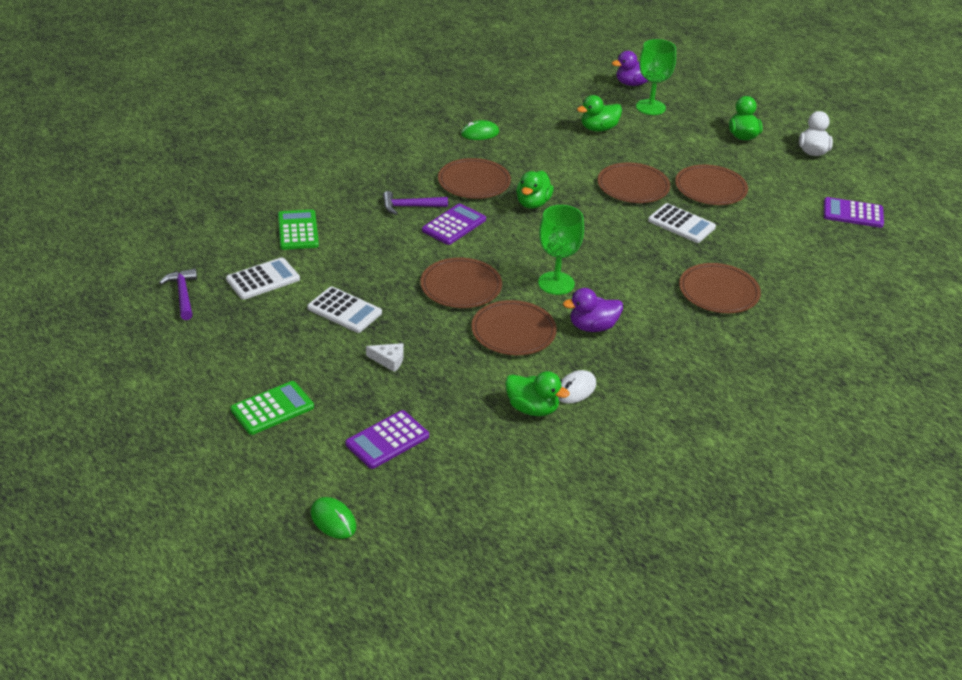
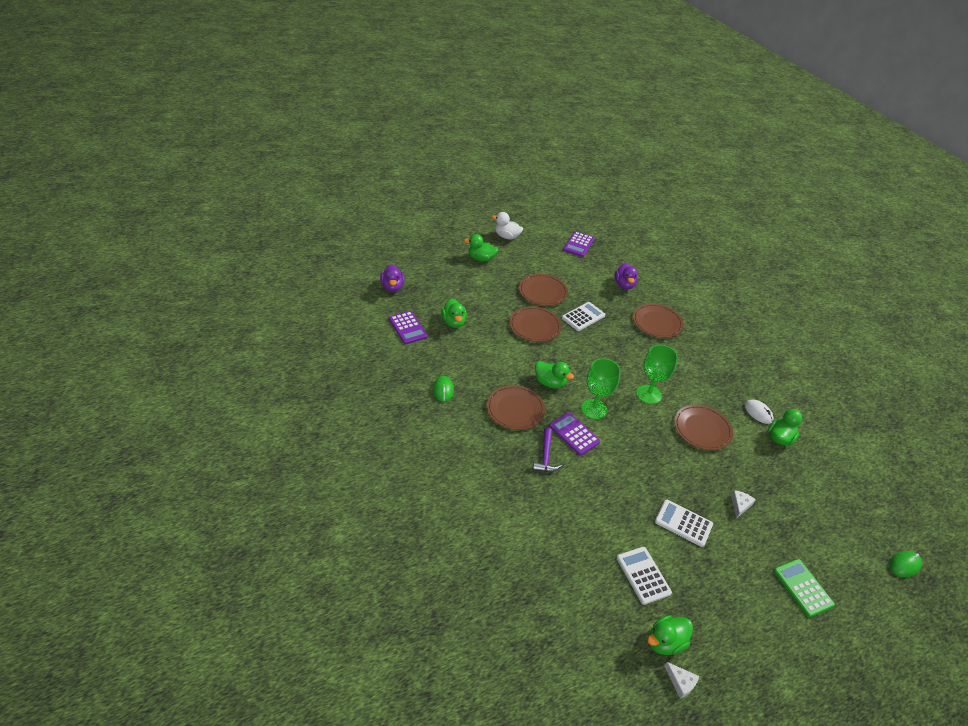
camera: 80 degrees left, 5 degrees up
(138, 305) = (681, 682): none -> white cheese
(183, 294) = (665, 642): purple hammer -> green duck
(298, 230) = (573, 540): green calculator -> none
(344, 310) = (683, 523): white calculator -> white calculator turned 105 degrees counterclockwise
(387, 440) = (823, 521): purple calculator -> purple calculator (408, 328)
(461, 286) = (652, 446): brown plate -> none
(592, 327) = (695, 388): purple duck -> purple duck (624, 285)
(650, 107) = (430, 288): green goblet -> green goblet (594, 409)

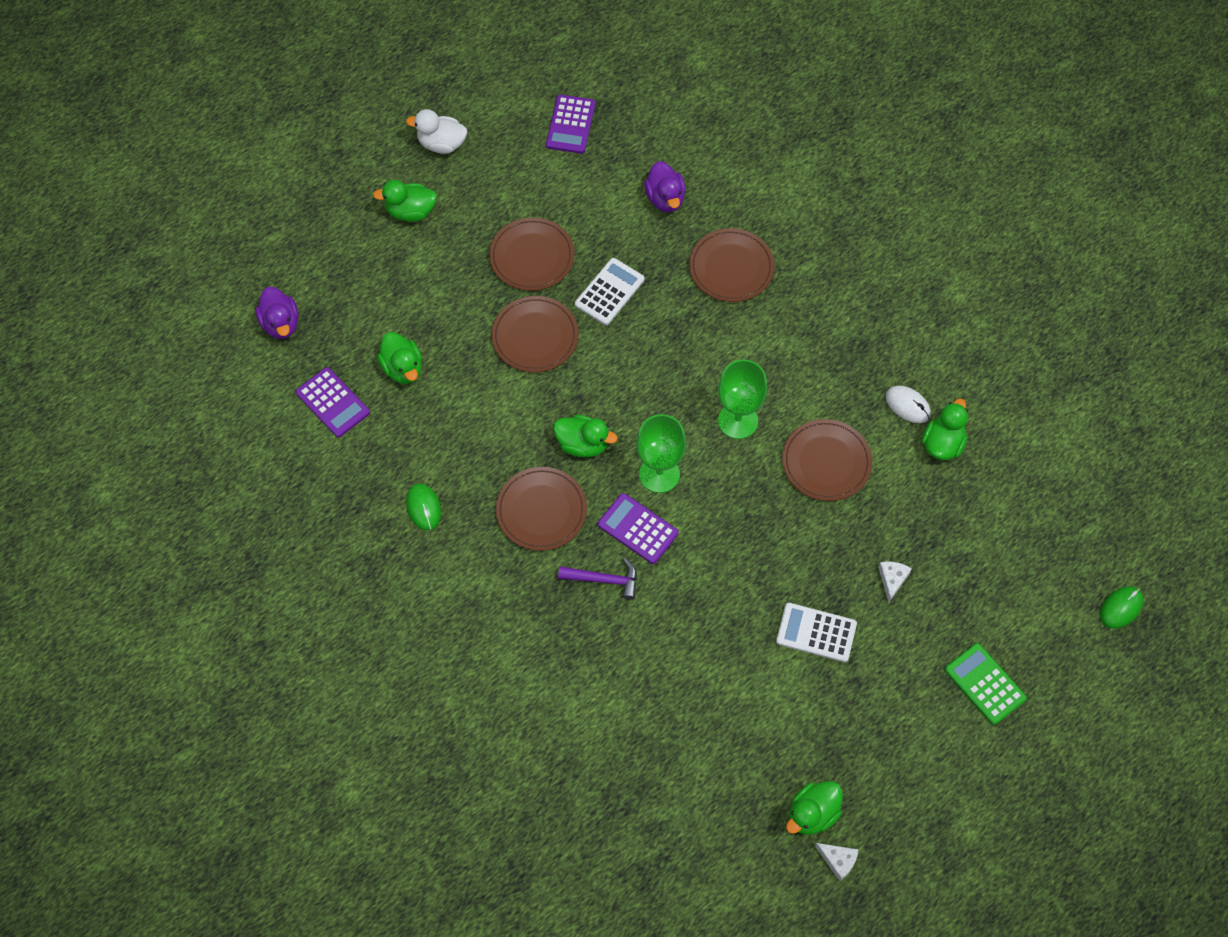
camera: 10 degrees left, 20 degrees up
(545, 456) = (604, 580): purple hammer -> purple hammer turned 75 degrees counterclockwise
(643, 575) = (771, 729): white calculator -> none

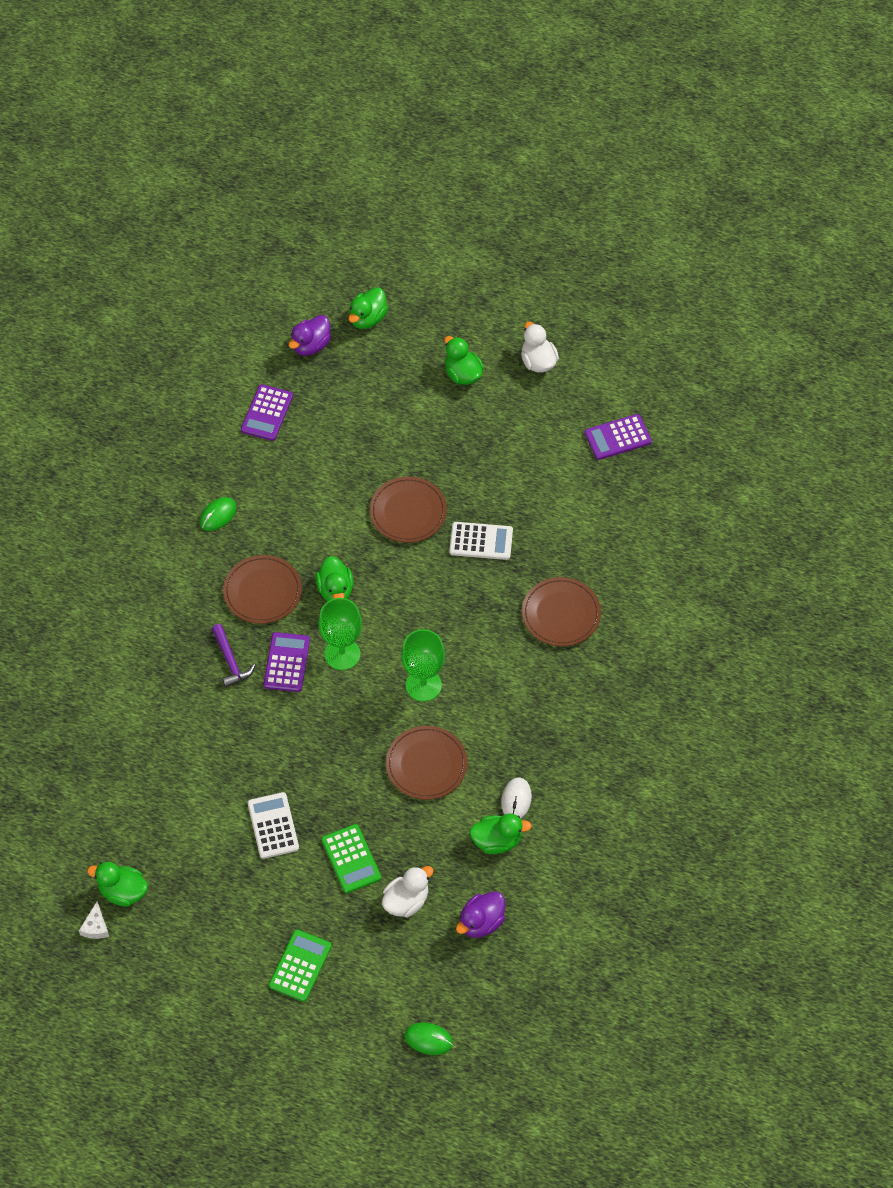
camera: 60 degrees right, 5 degrees down
(403, 368) = (324, 441): green duck -> green duck (367, 318)
(532, 256) = (477, 473): brown plate -> none
(665, 198) = (594, 536): purple duck -> purple duck (481, 922)
(892, 580) = (351, 859): white cheese -> green calculator
(964, 554) = (406, 901): none -> white duck

